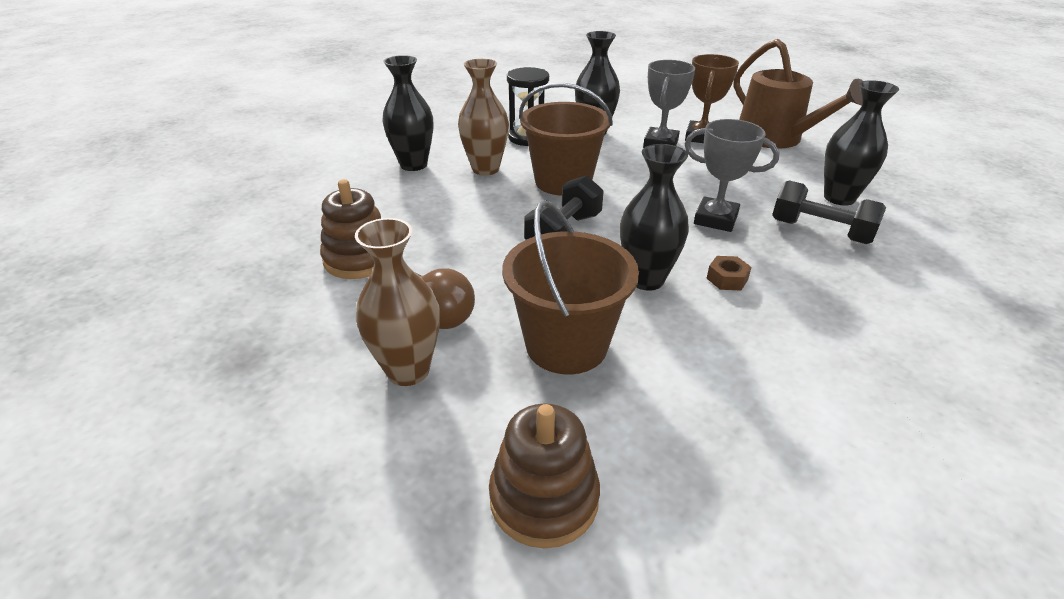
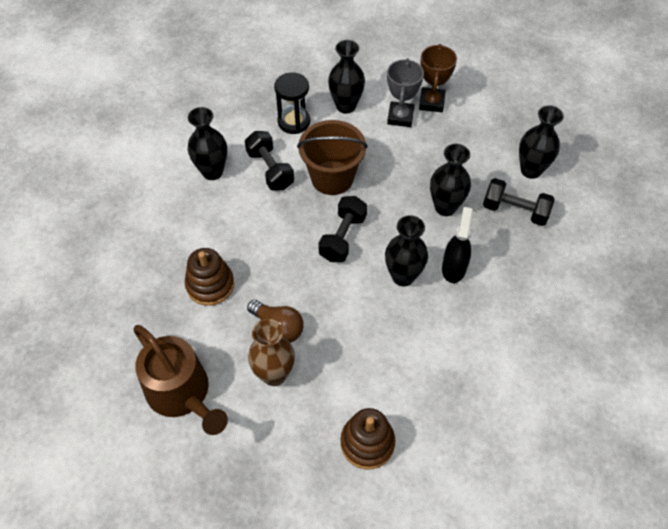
camera: 10 degrees left, 20 degrees up
(485, 169) = (270, 170): brown vase -> black dumbbell
(566, 345) = (361, 340): brown bucket -> none
(715, 219) = (445, 207): grey trophy -> black vase
(727, 279) = (454, 268): brown nut -> black spray bottle
(775, 138) = (489, 97): brown watering can -> brown watering can (182, 393)

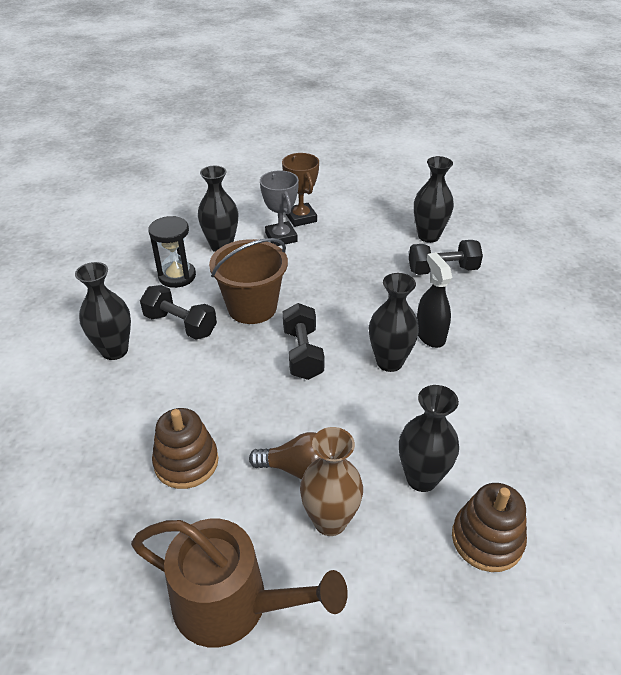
camera: 30 degrees left, 15 degrees down
(445, 207) = (380, 290): black vase -> black vase (421, 478)

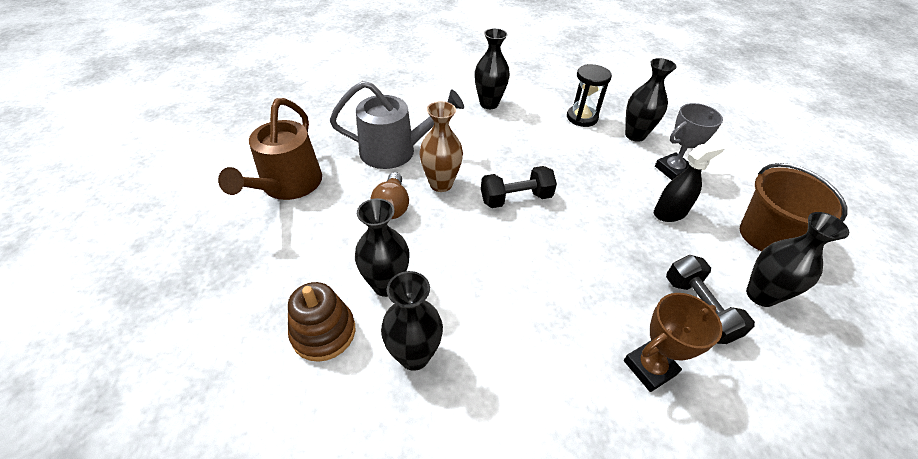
camera: 80 degrees right, 5 degrees up
(180, 325) = (526, 128): black dumbbell -> none
(186, 462) = (394, 151): brown stacking toy -> grey watering can
(252, 307) = (562, 162): brown bucket -> brown bucket (765, 235)
(301, 218) = (715, 181): brown trophy -> brown trophy (649, 367)
(330, 521) = (346, 227): brown vase -> brown vase (441, 184)
(389, 362) = (523, 259): black vase -> black vase (414, 355)
(430, 335) = (574, 294): black spray bottle -> black spray bottle (670, 212)

